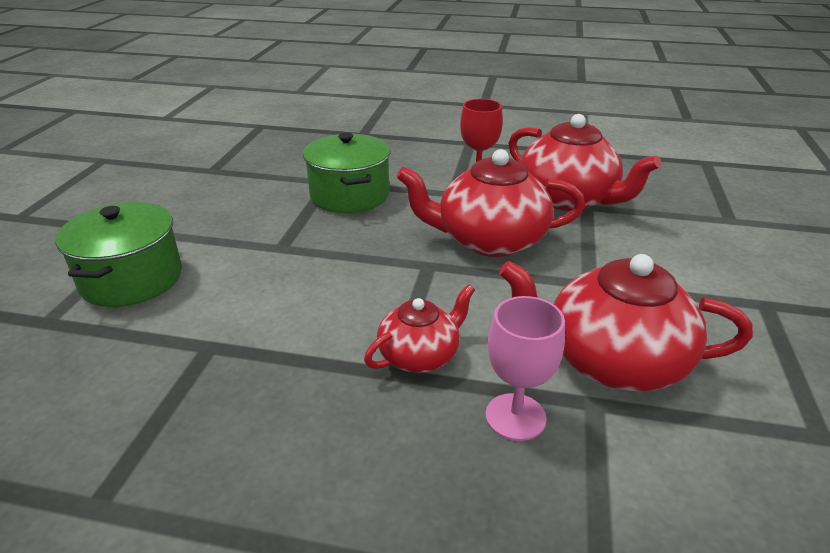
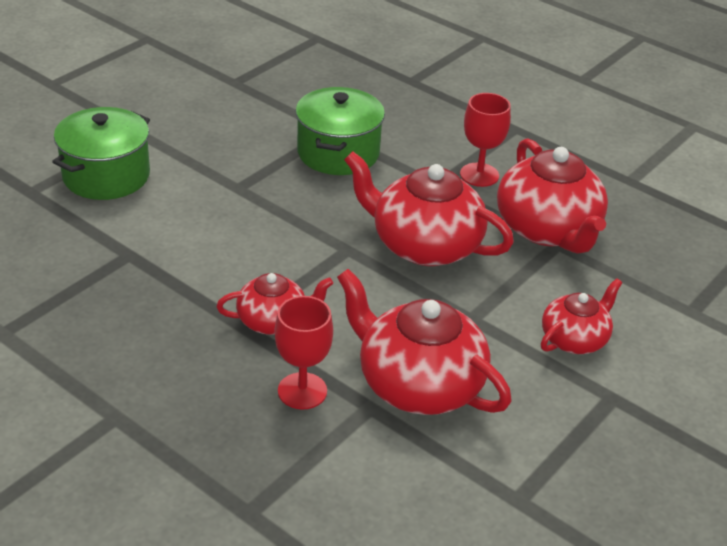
camera: 25 degrees right, 5 degrees up
(515, 417) = (302, 391): pink goblet -> red goblet
(683, 270) = (574, 339): none -> red teapot

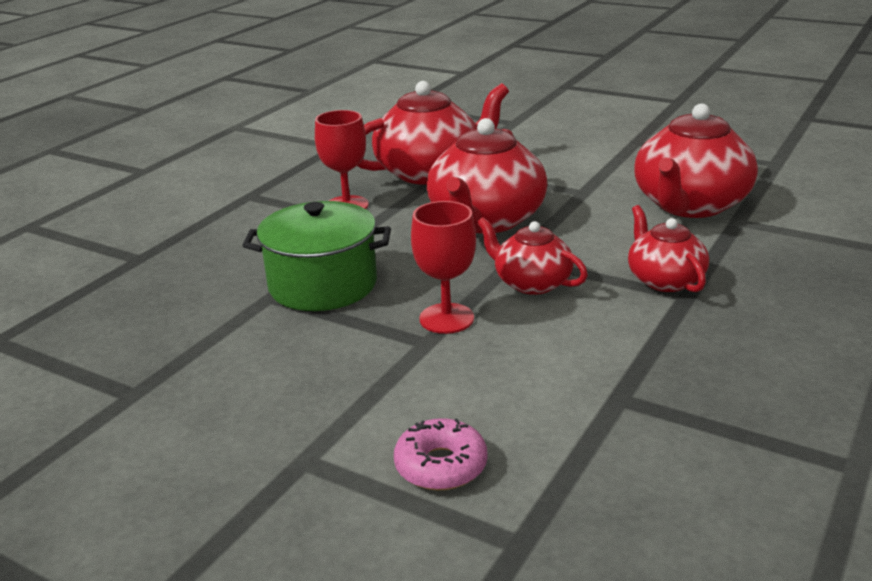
camera: 95 degrees left, 10 degrees down
(106, 176) = (441, 465): green pot -> pink donut
(302, 391) = (750, 252): red goblet -> red goblet (446, 318)
(574, 339) = (579, 155): red teapot -> red teapot (531, 283)

